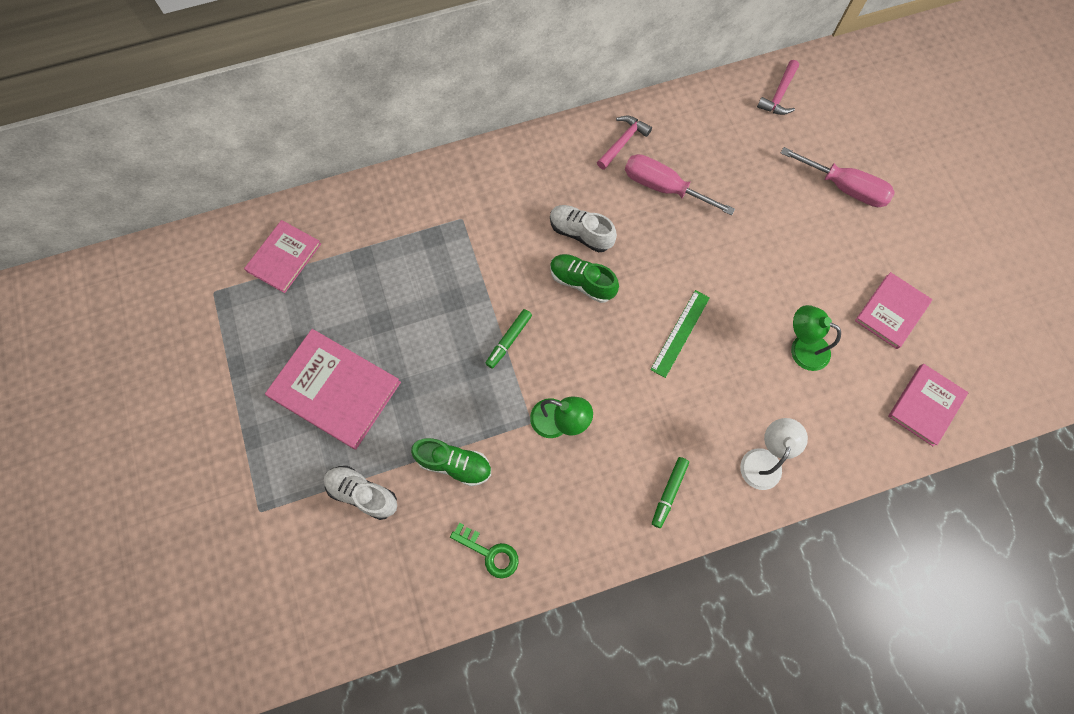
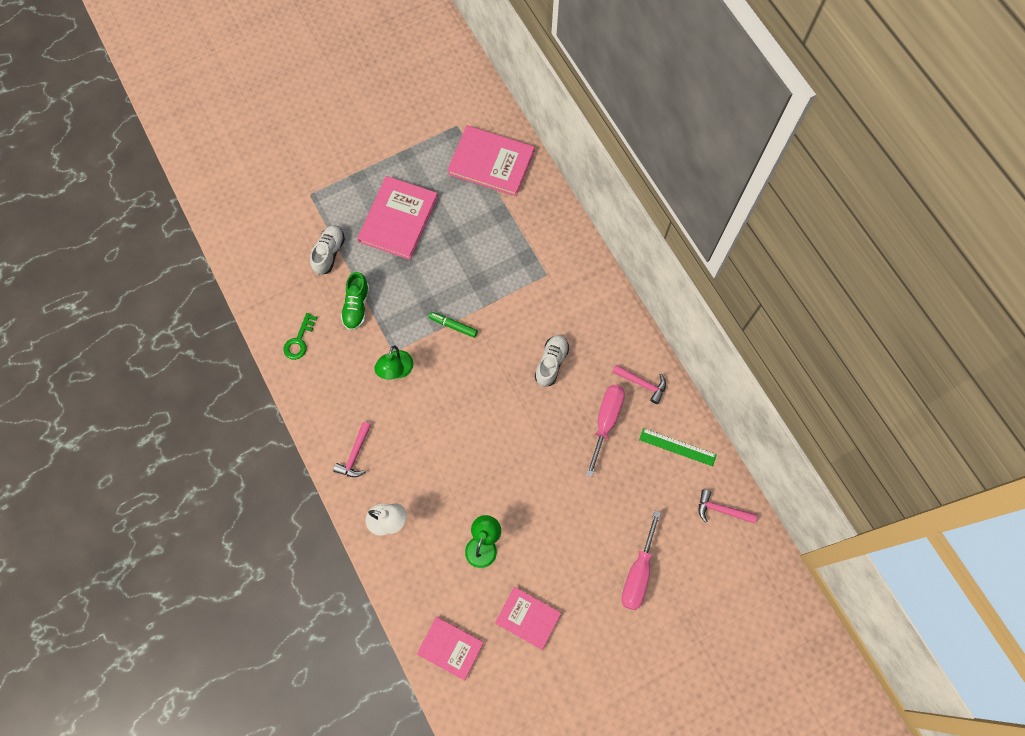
camera: 80 degrees right, 0 degrees up
(284, 257) = (491, 162): pink book -> pink book, size x1.59
(582, 282) = (509, 370): green shoe -> none
(669, 492) = (355, 455): green marker -> pink hammer
(680, 333) = (480, 449): green ruler -> green ruler (677, 447)

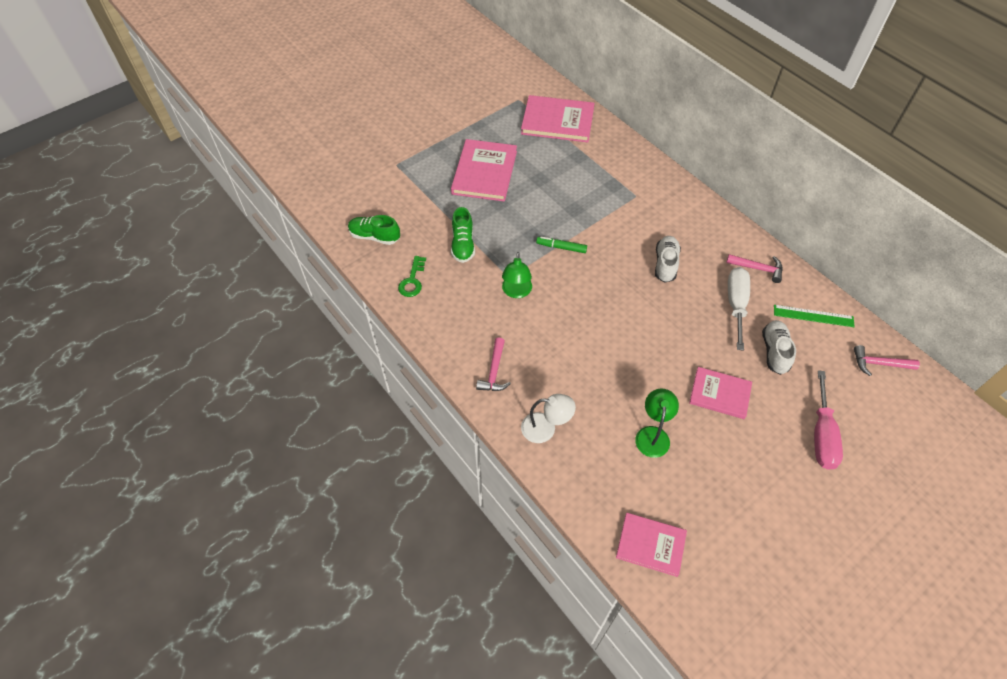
camera: 10 degrees left, 15 degrees down
(272, 282) = (374, 236): none -> green shoe
(329, 253) = (425, 206): white shoe -> white shoe (774, 351)
(528, 618) = (724, 499): pink book -> pink book (720, 394)
(606, 421) = (736, 304): pink screwdriver -> white screwdriver

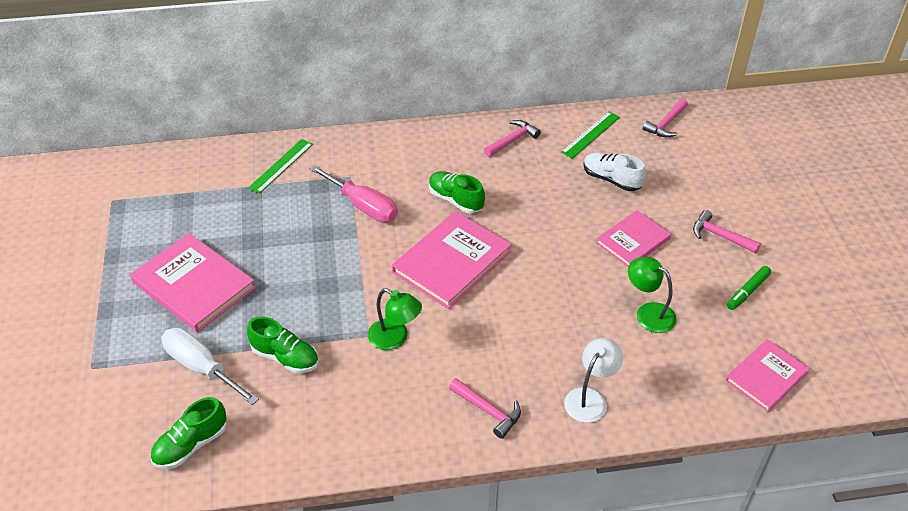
camera: 60 degrees left, 10 degrees down
(412, 280) = (297, 433): green key -> none
(557, 121) = (182, 184): pink book -> pink book (452, 262)
(561, 247) = (366, 270): green marker -> green marker (748, 291)
(614, 157) = (281, 165): none -> green ruler
(665, 264) = (455, 200): white shoe -> green shoe
(736, 304) = (542, 176): white screwdriver -> white screwdriver (201, 367)
(779, 455) = (720, 236): none -> pink hammer
(822, 435) = (715, 197): pink screwdriver -> pink screwdriver (363, 206)

